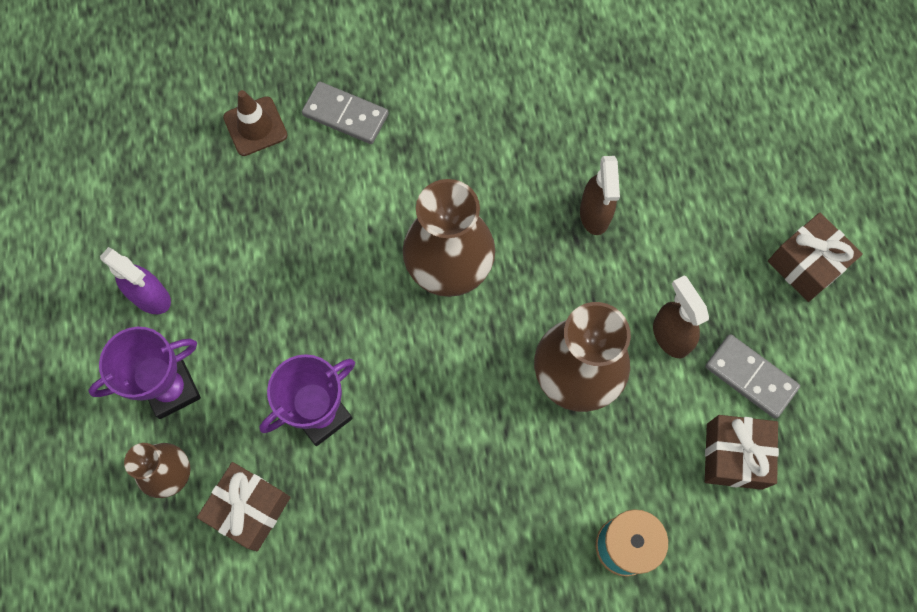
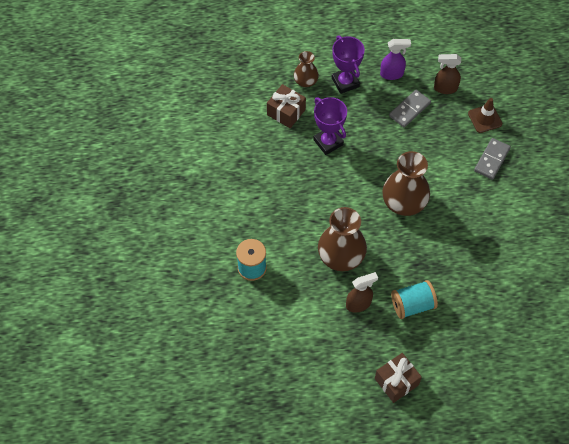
camera: 95 degrees right, 10 degrees down
(151, 297) = (392, 74): purple spray bottle -> purple spray bottle turned 135 degrees counterclockwise
(595, 215) = (430, 275): brown spray bottle -> brown spray bottle (445, 88)
(657, 243) = (412, 305): none -> turquoise spool
(734, 456) = (291, 326): brown gift -> none
(750, 377) = (333, 341): grey domino -> grey domino (409, 109)

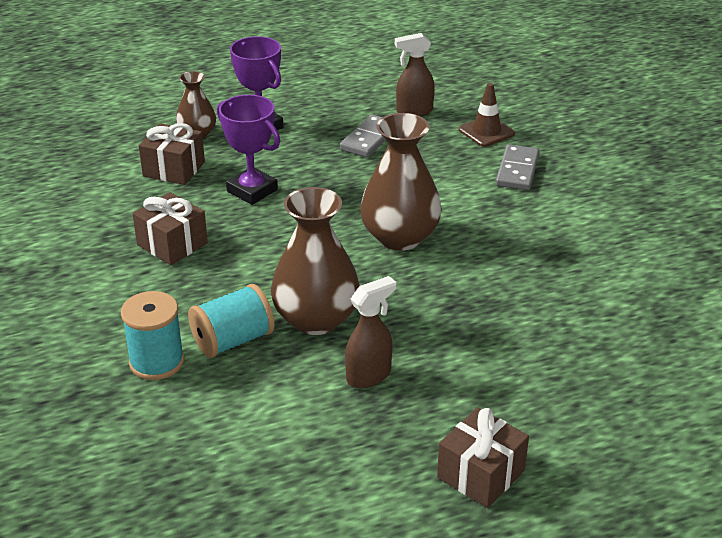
camera: 15 degrees left, 25 degrees down
(274, 178) = (172, 244): none -> brown gift
(392, 74) = (329, 109): purple spray bottle -> none
(412, 305) = (465, 359): turquoise spool -> turquoise spool (232, 340)

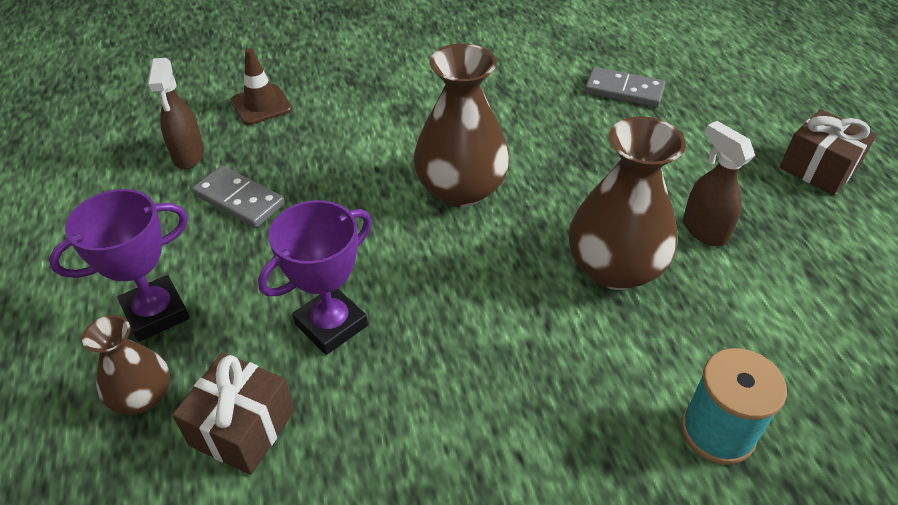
camera: 85 degrees left, 10 degrees up
(172, 244) = (452, 422): brown gift -> none
(232, 340) = (663, 348): turquoise spool -> none
(517, 170) = (348, 93): grey domino -> grey domino (624, 91)

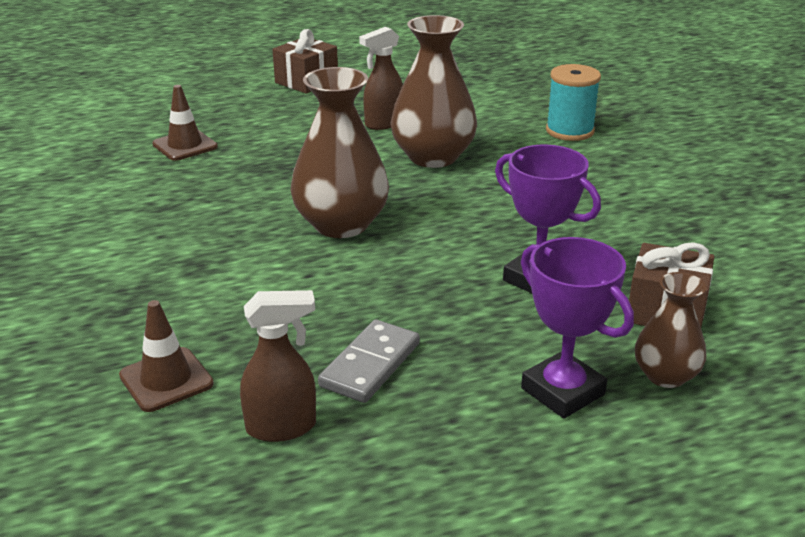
camera: 95 degrees left, 15 degrees down
(624, 91) = (185, 145): grey domino -> brown traffic cone

